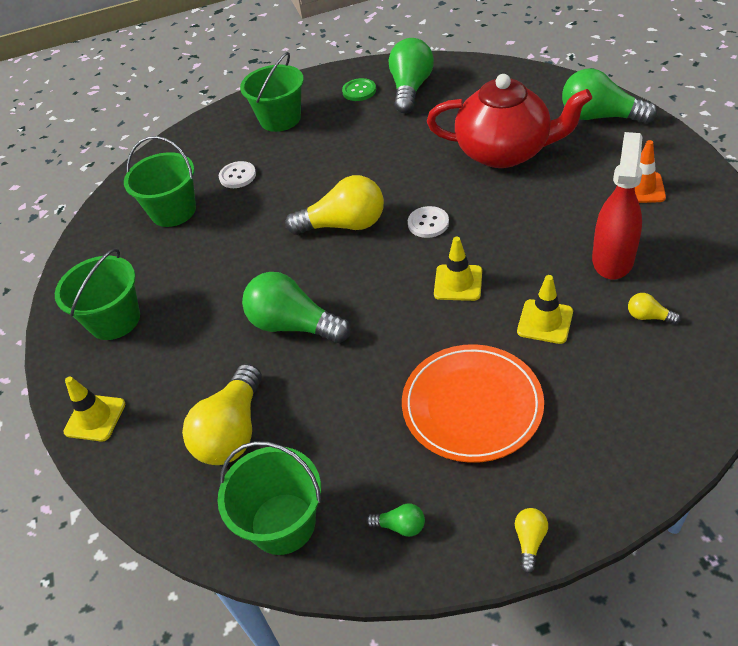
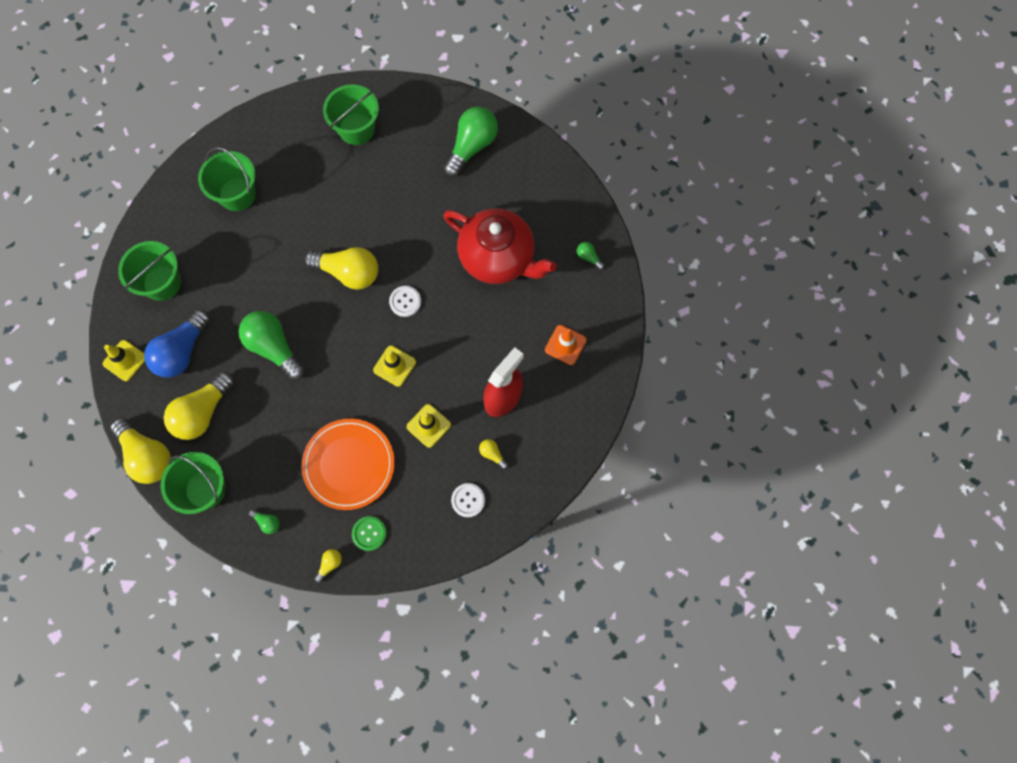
camera: 15 degrees right, 25 degrees up
(172, 377) = (182, 351): none -> blue light bulb
(174, 518) = (147, 456): none -> yellow light bulb
(237, 176) = (297, 180): white button -> white button (468, 500)
(359, 91) = (432, 127): green button -> green button (369, 533)
(600, 117) = (589, 257): green light bulb -> green light bulb, size x0.43

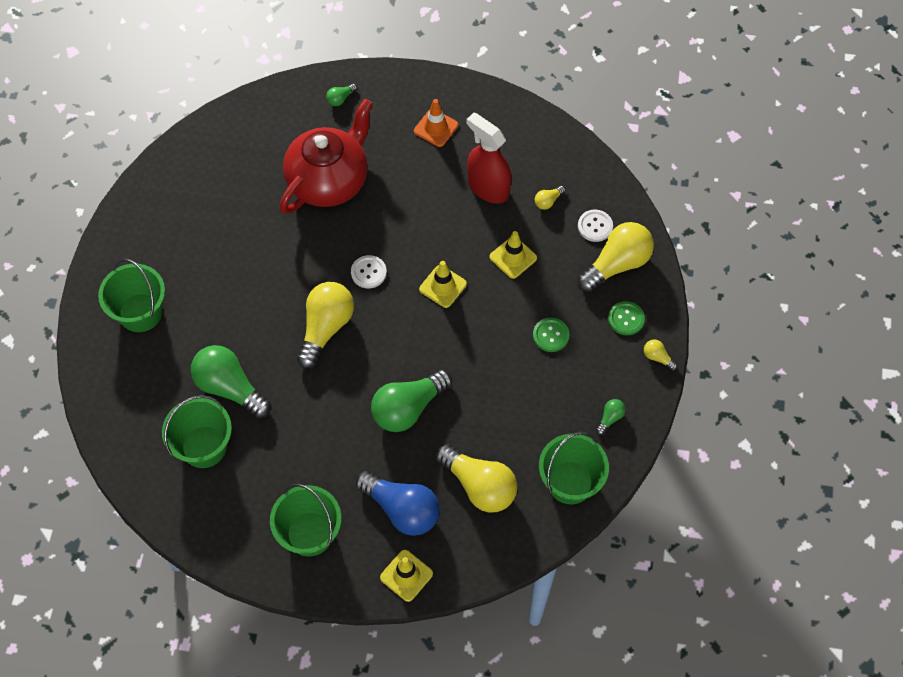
camera: 85 degrees left, 10 degrees down
(147, 456) = (527, 547): yellow light bulb -> yellow light bulb (616, 264)
(349, 465) = (550, 335): orange plate -> green button
(472, 147) = (188, 196): green light bulb -> green light bulb (230, 388)

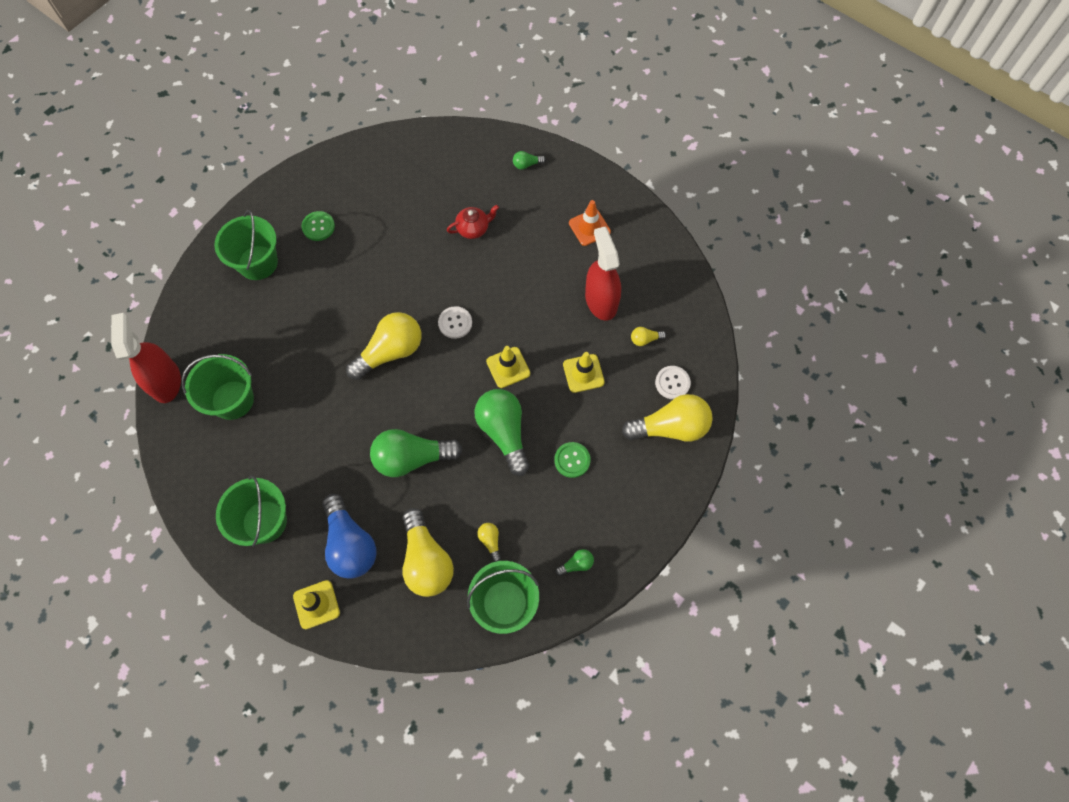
camera: 30 degrees right, 5 degrees up
(126, 464) = (166, 381): none -> red spray bottle
(230, 388) = (284, 361): green light bulb -> green light bulb (504, 432)
(329, 180) = (473, 228): red teapot -> red teapot, size x0.42
(626, 319) = (647, 481): green button -> green button (318, 227)
(657, 357) = (654, 532): yellow light bulb -> yellow light bulb (490, 541)

